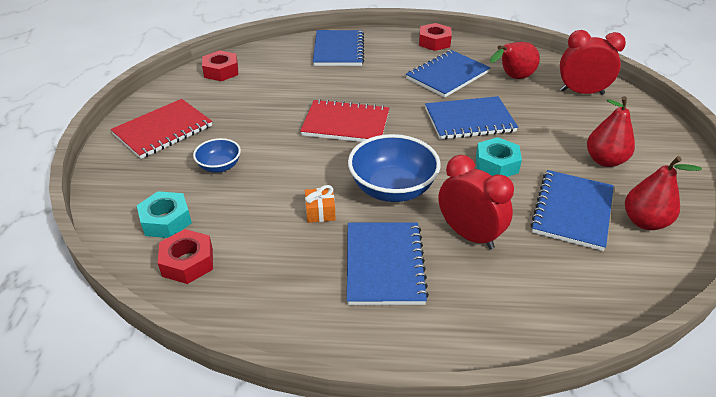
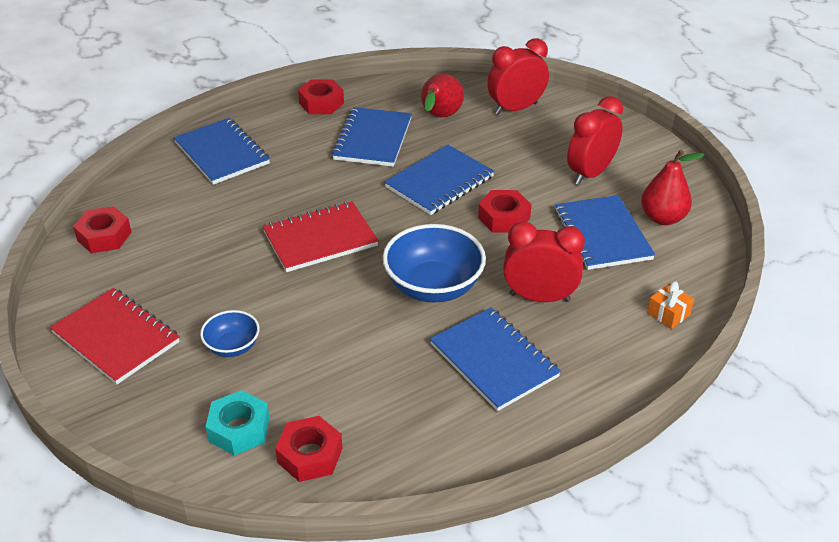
camera: 35 degrees left, 0 degrees up
(163, 130) = (116, 338): red notebook -> red notebook turned 60 degrees counterclockwise
(320, 212) = (388, 342): orange gift -> orange gift (668, 314)
(496, 164) = (504, 218): turquoise nut -> red nut
(605, 160) = (590, 173): red pear -> red clock

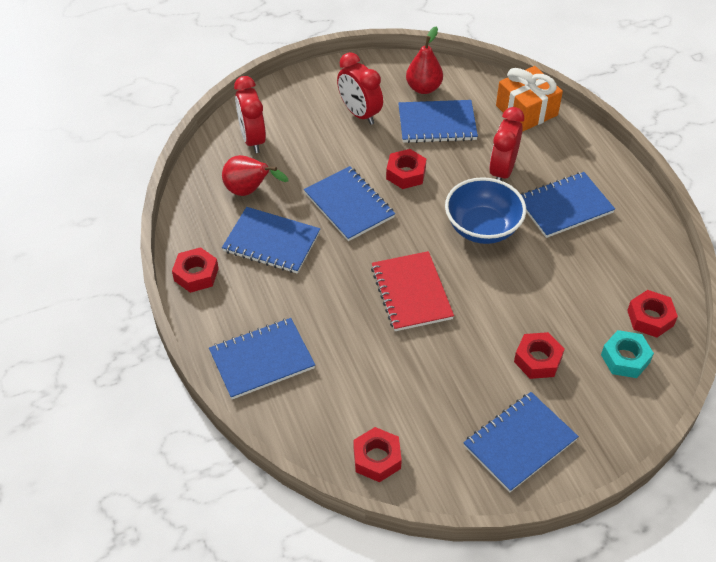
camera: 80 degrees left, 10 degrees up
(116, 338) = (520, 443): red notebook -> blue notebook
(232, 346) = (537, 360): blue bowl -> red nut
(668, 314) = (526, 110): orange gift -> orange gift, size x2.08

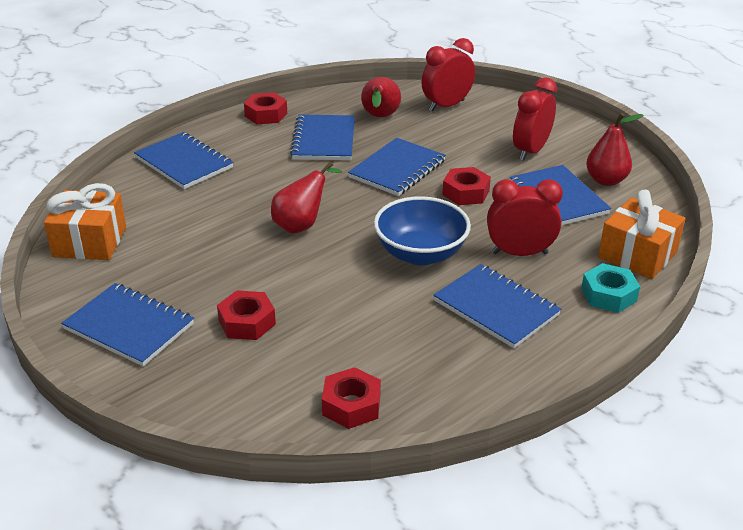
camera: 70 degrees right, 15 degrees down
(377, 458) = (90, 242): red nut -> orange gift
(411, 293) = (302, 225): red notebook -> red pear
(625, 358) = (276, 391): turquoise nut -> turquoise nut (608, 295)

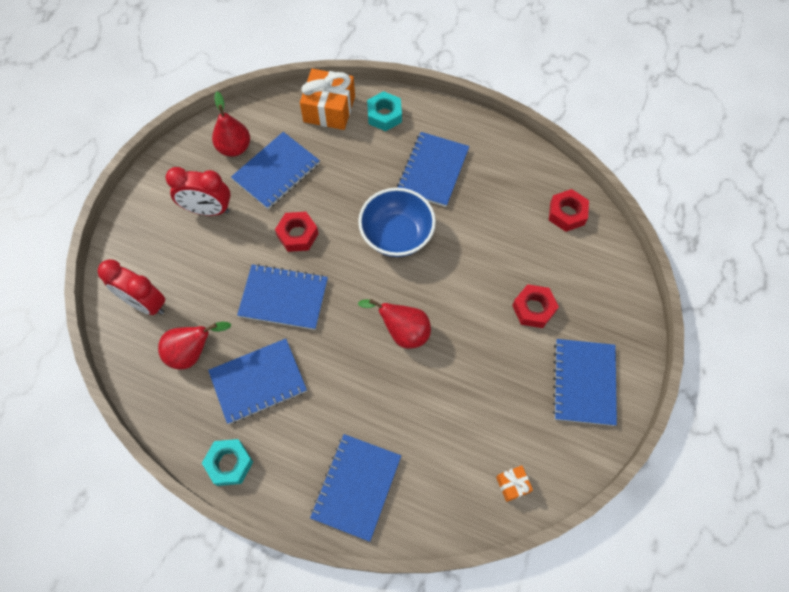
camera: 115 degrees left, 30 degrees up
(90, 242) = (512, 485): orange gift -> orange gift, size x0.48
(266, 114) = (229, 464): red nut -> turquoise nut
(519, 253) = (363, 175): red clock -> none

